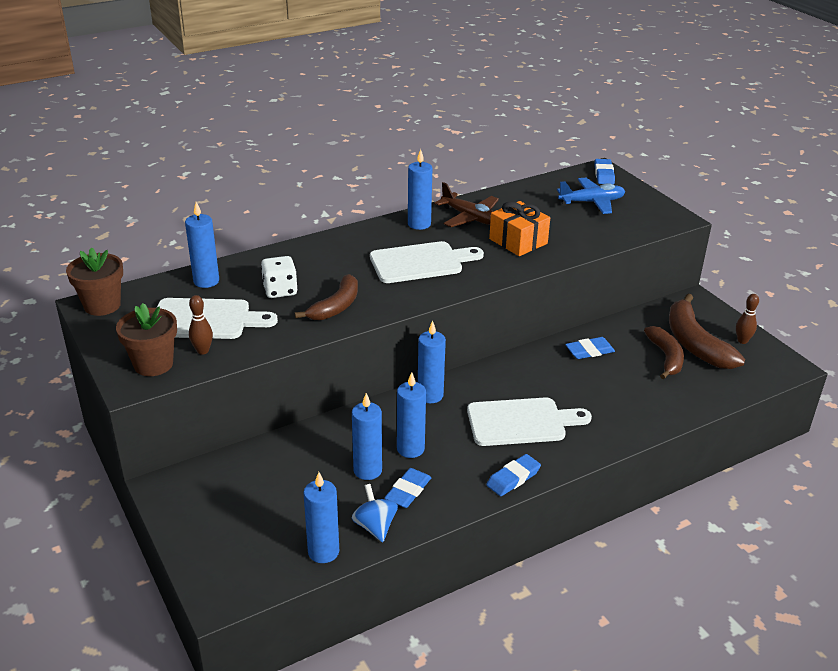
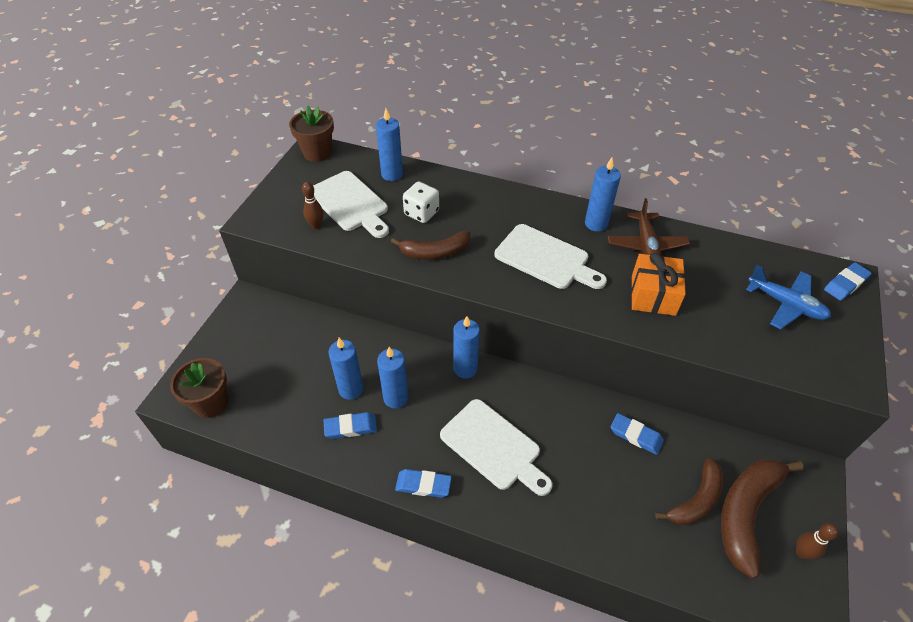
camera: 50 degrees right, 15 degrees up
(153, 364) = (281, 215): brown flower pot -> brown flower pot (211, 403)
(323, 552) = (252, 421): blue candle -> none
(375, 526) = (299, 433): blue spinning top -> none

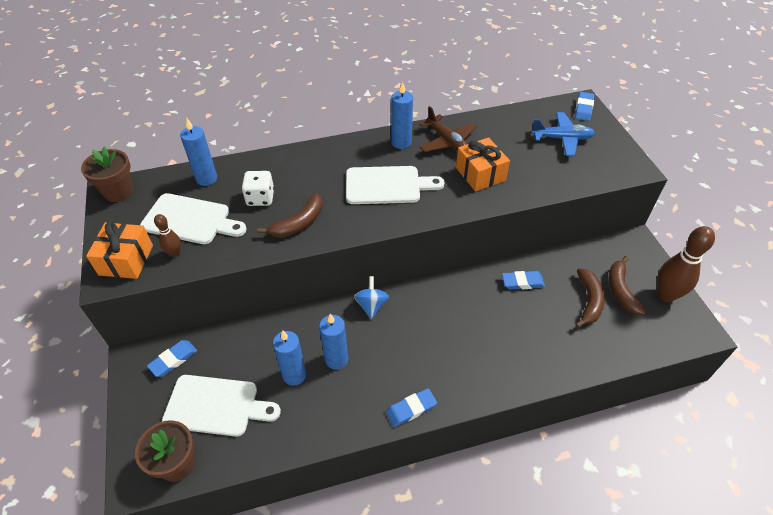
camera: 35 degrees left, 0 degrees up
(277, 212) = (126, 260): none -> orange gift
(350, 427) = (319, 404): blue eraser -> blue eraser (173, 360)
(465, 369) = (371, 305): blue candle -> blue spinning top
(493, 447) = (438, 349): white cutting board -> white cutting board (216, 406)
(746, 512) = (620, 290): brown banana -> brown banana, size x0.66
(801, 552) = (666, 295): brown bowling pin -> brown bowling pin, size x1.95

